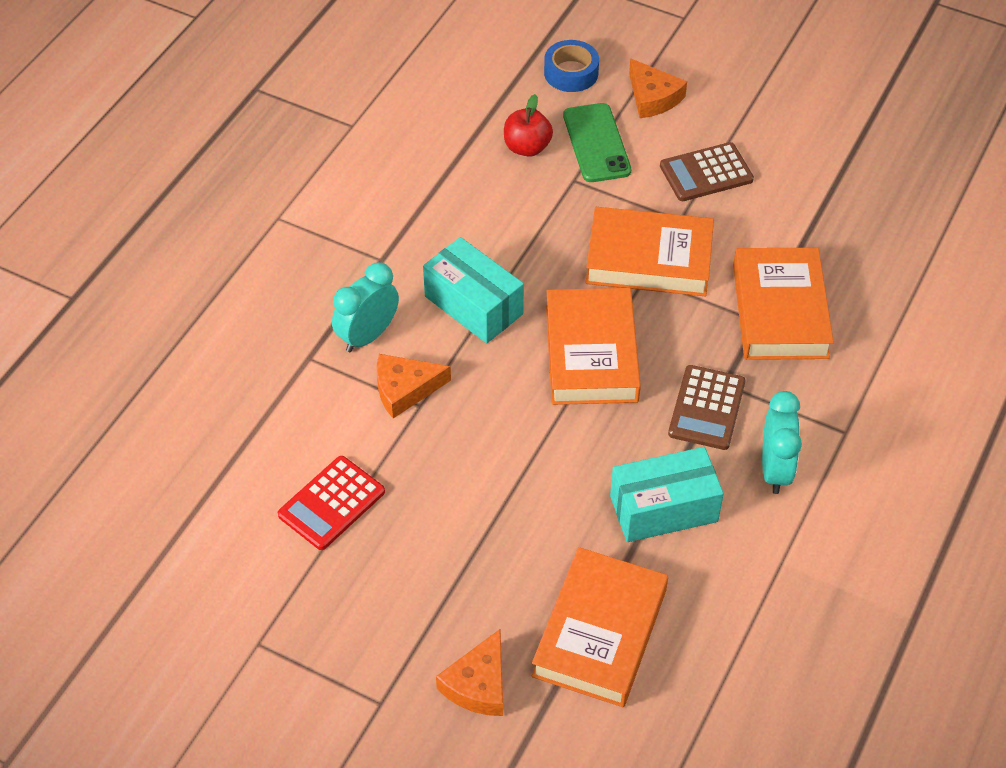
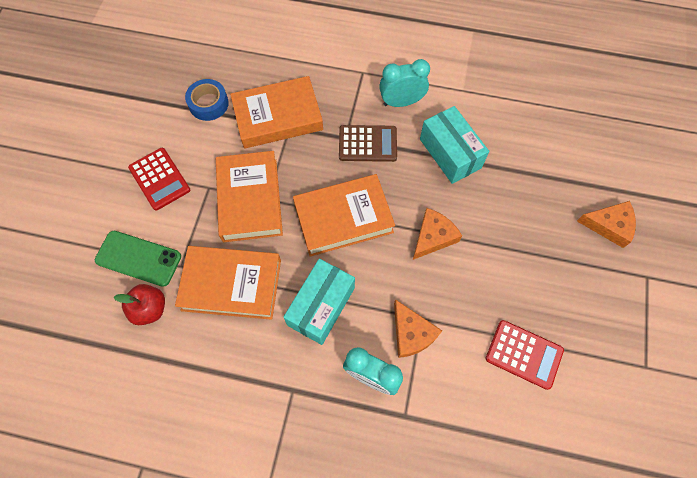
camera: 105 degrees left, 15 degrees up
(571, 73) = (58, 295): blue tape -> blue tape (208, 104)
(596, 143) = (138, 258): green phone -> green phone turned 45 degrees clockwise
(600, 633) = (546, 169): orange book -> orange book (231, 284)
(653, 97) = (82, 229): orange cheese -> orange cheese (433, 237)
(706, 173) = (159, 179): brown calculator -> red calculator

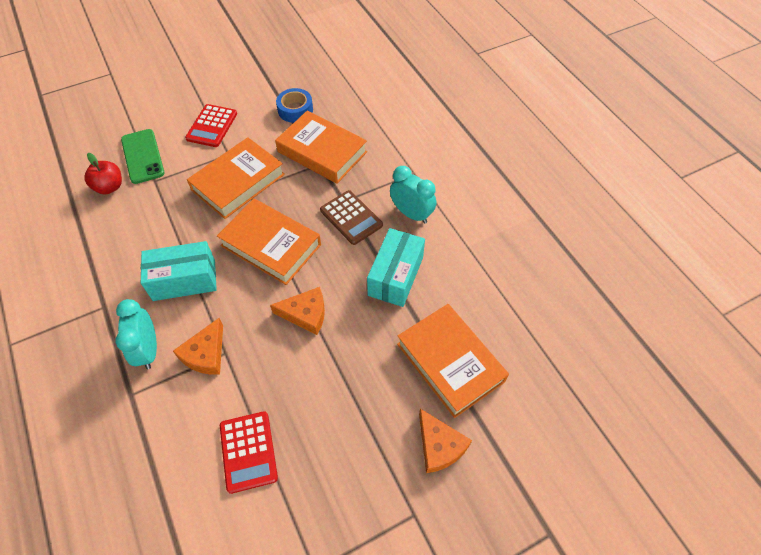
camera: 50 degrees right, 10 degrees down
(231, 284) = (161, 217): orange book -> orange book (450, 362)

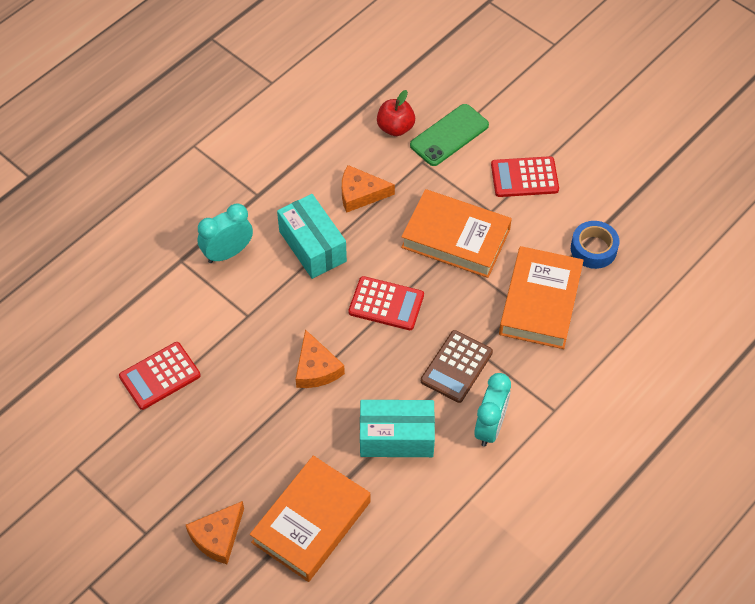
camera: 70 degrees right, 0 degrees up
(206, 354) = (240, 301): orange cheese -> orange cheese (360, 194)
(271, 245) = (386, 304): orange book -> red calculator

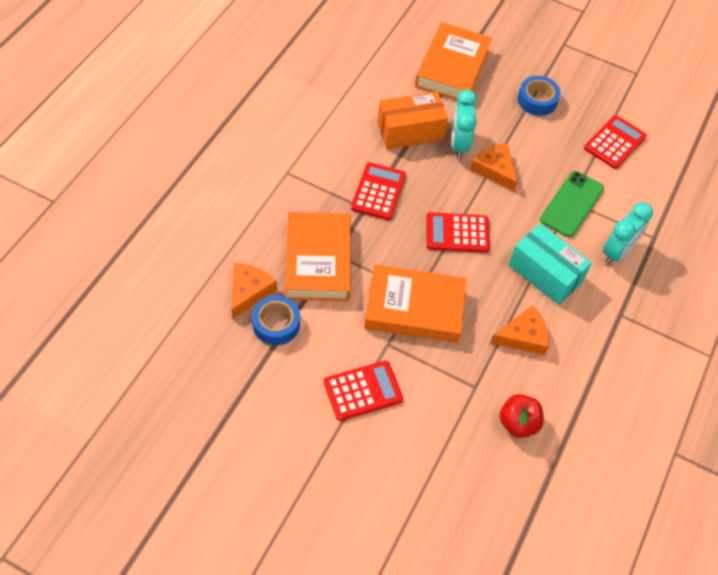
camera: 160 degrees right, 0 degrees up
(218, 537) = (513, 49): orange cheese -> orange cheese (249, 291)
(224, 451) = (537, 100): none -> blue tape
(396, 437) = (410, 131): turquoise box -> orange box
(449, 135) = (457, 426): green phone -> green phone (572, 204)
(456, 367) = (378, 192): brown calculator -> red calculator
(490, 427) = (337, 151): turquoise clock -> turquoise clock (458, 144)

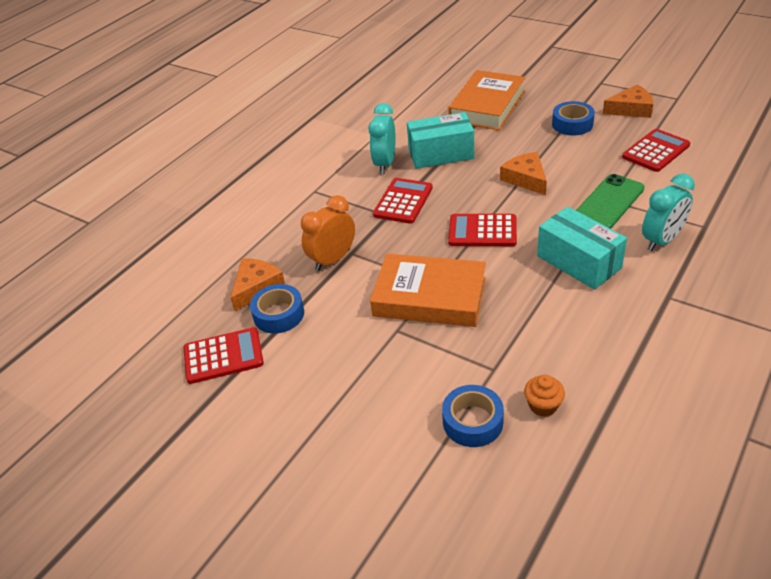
camera: 15 degrees right, 15 degrees down
(318, 261) = (332, 259): orange book -> orange clock
(363, 391) = (362, 374): red calculator -> red calculator (223, 356)
(410, 131) = (441, 154): orange box -> turquoise box
(458, 144) = (489, 161): turquoise clock -> turquoise clock (385, 164)
(461, 438) = (472, 421): none -> blue tape
(518, 423) = (543, 405): red apple -> orange cupcake
(523, 336) = (552, 320): orange cheese -> orange cheese (631, 109)

